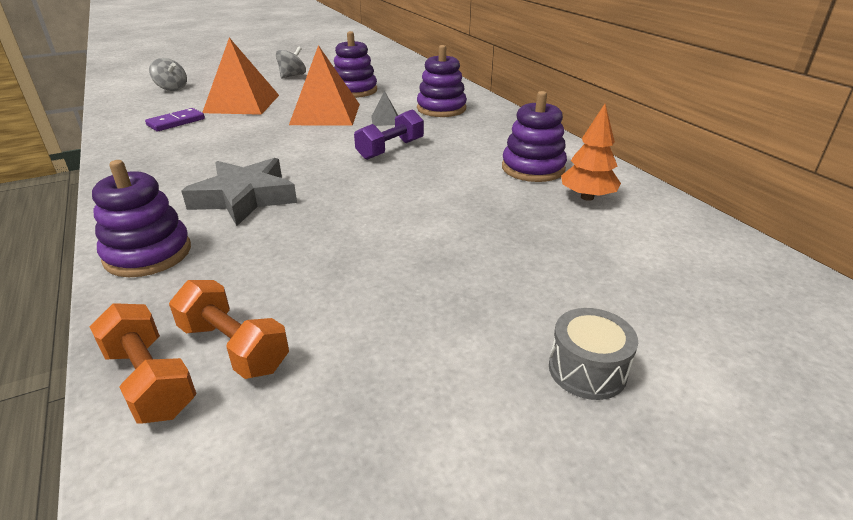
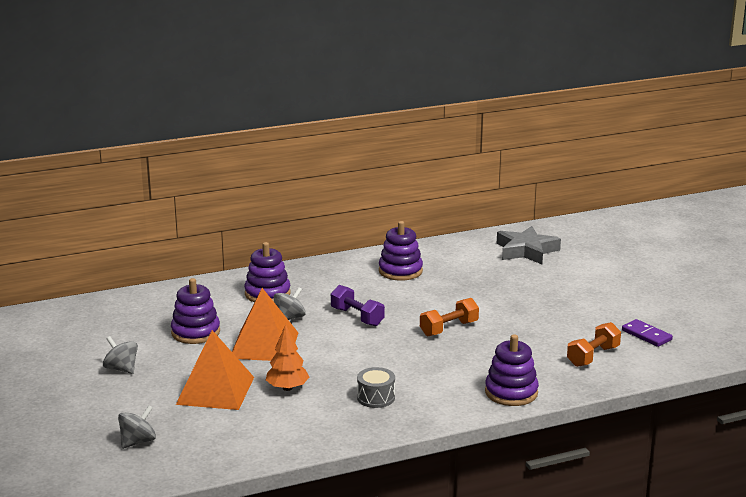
camera: 85 degrees left, 10 degrees down
(150, 381) = (618, 373): orange dumbbell -> orange dumbbell (449, 329)
(176, 122) = (263, 420): purple domino -> purple domino (646, 335)
(245, 198) = (436, 368): grey star -> grey star (526, 251)
(385, 120) = (289, 318): grey pyramid -> grey spinning top
(587, 197) = (444, 261): orange tree -> orange tree (287, 388)
(587, 370) = (596, 282): grey drum -> grey drum (376, 397)

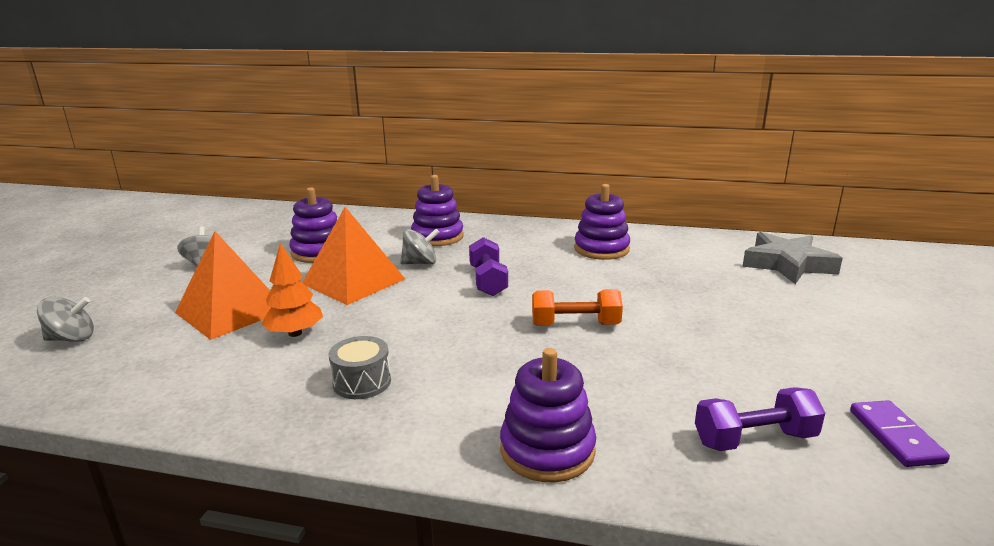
camera: 35 degrees right, 0 degrees up
(593, 356) = (754, 439): orange dumbbell -> purple dumbbell

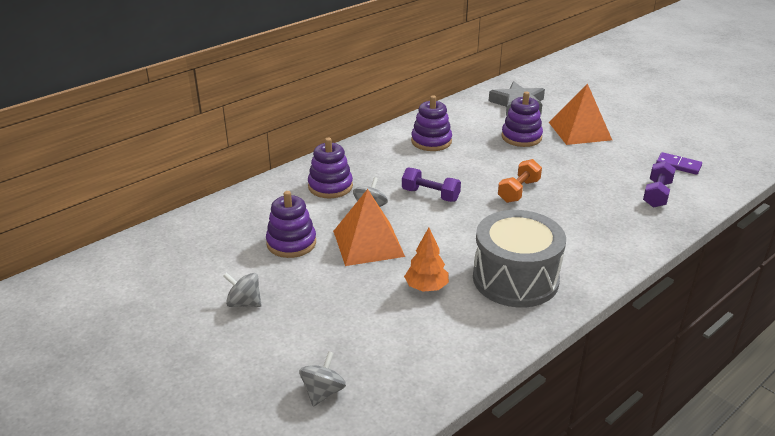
camera: 55 degrees left, 10 degrees up
(231, 311) = (358, 307): orange pyramid -> orange pyramid (579, 131)
(362, 382) = (515, 279): grey drum -> grey drum, size x2.28
(547, 450) = (625, 246): purple stacking toy -> purple stacking toy (521, 137)

